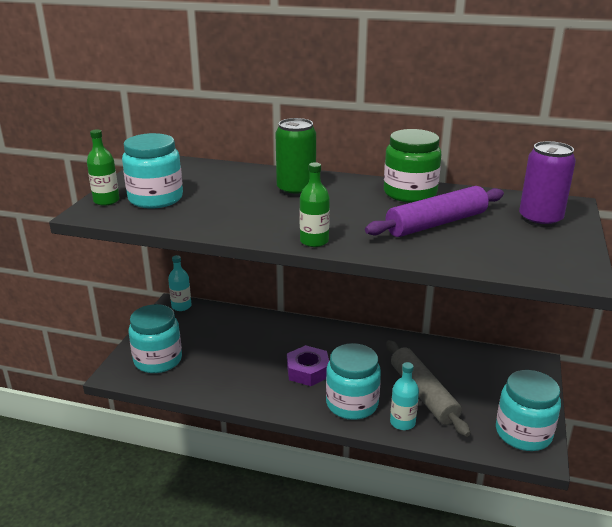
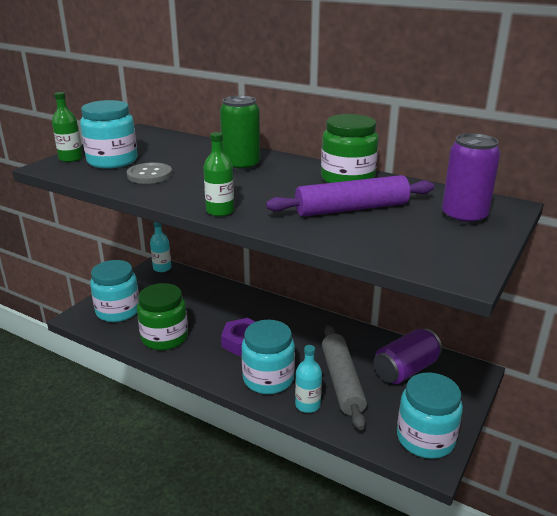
camera: 15 degrees right, 0 degrees up
(209, 210) = (149, 175): none -> grey button
(224, 380) = (164, 337): none -> green jar
(475, 372) = (405, 370): none -> purple can

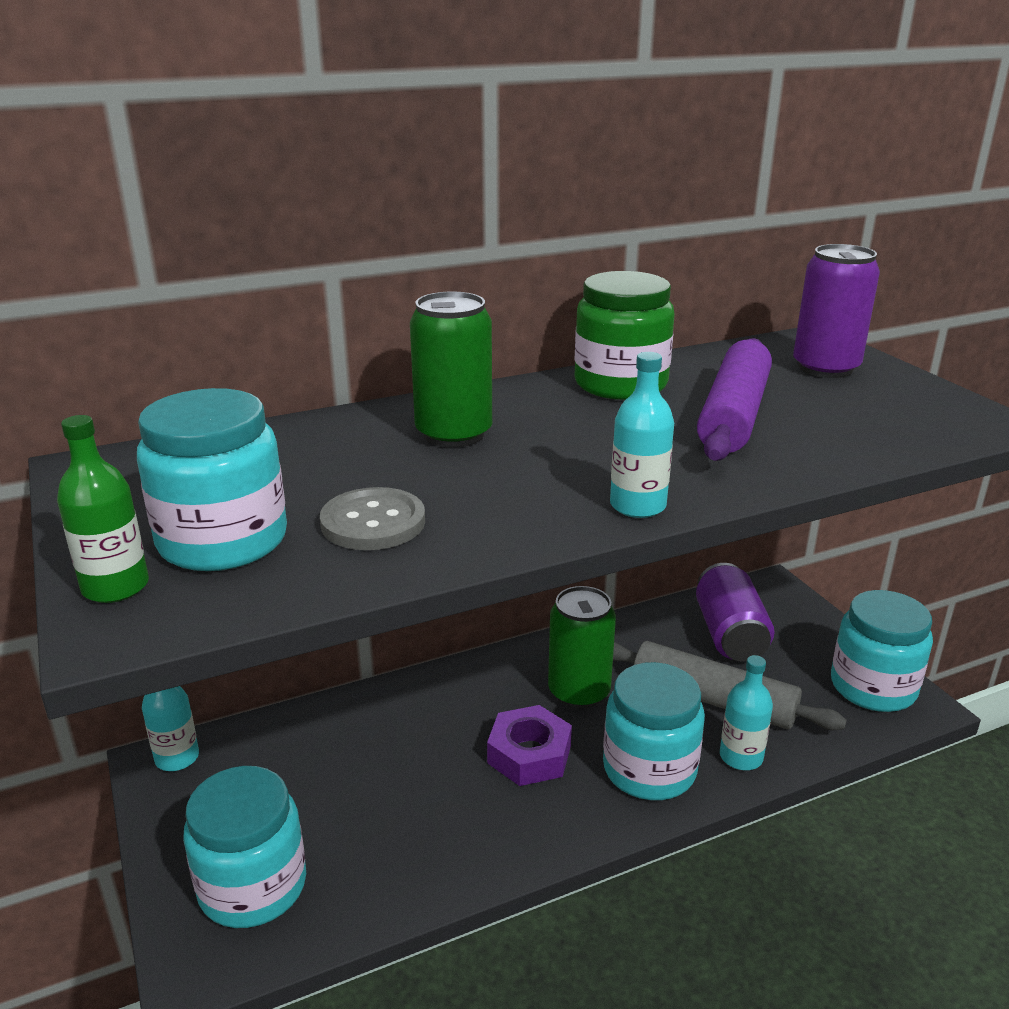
camera: 55 degrees left, 0 degrees up
(164, 337) = (420, 849): green jar -> none
(220, 211) = (637, 506): green bottle -> turquoise bottle
(299, 339) = (579, 692): none -> green can

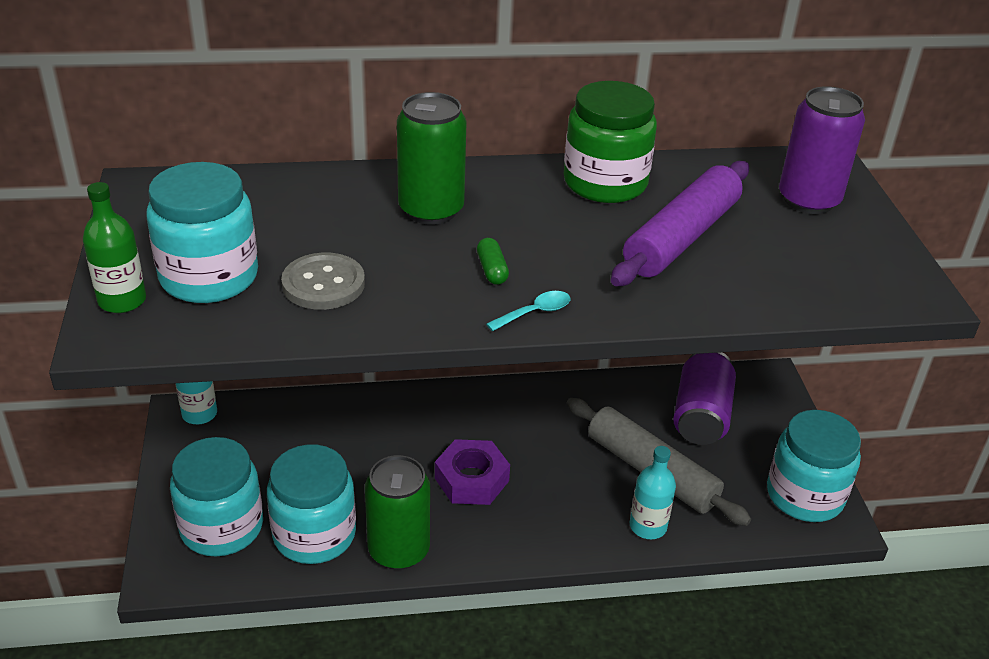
camera: 15 degrees right, 10 degrees up
(560, 475) = (492, 270): none -> green capsule
(579, 692) = (538, 436): green can -> green can (399, 550)
(637, 506) = (534, 313): turquoise bottle -> turquoise spoon
(649, 769) = (564, 517): turquoise jar -> turquoise jar (314, 534)

